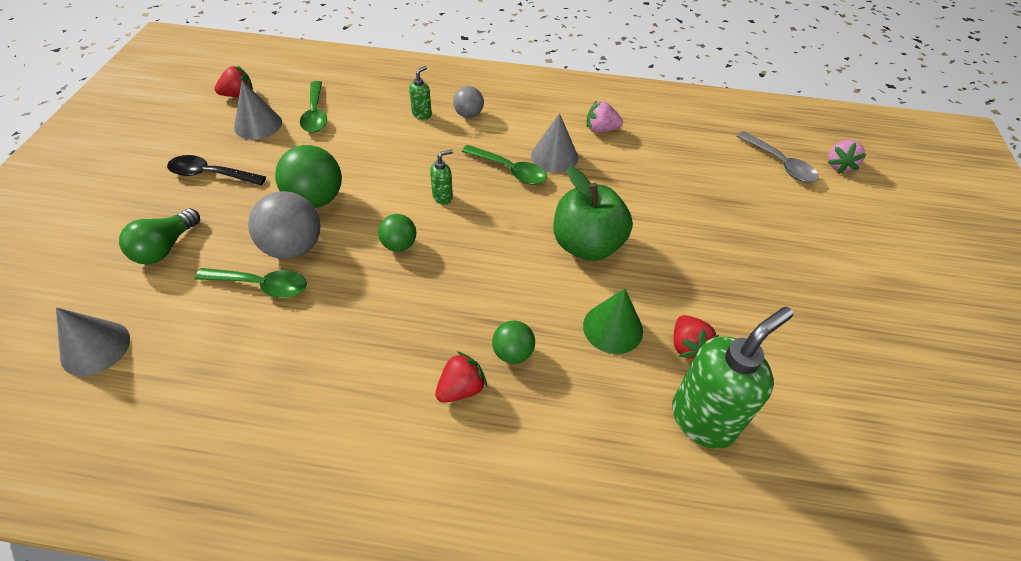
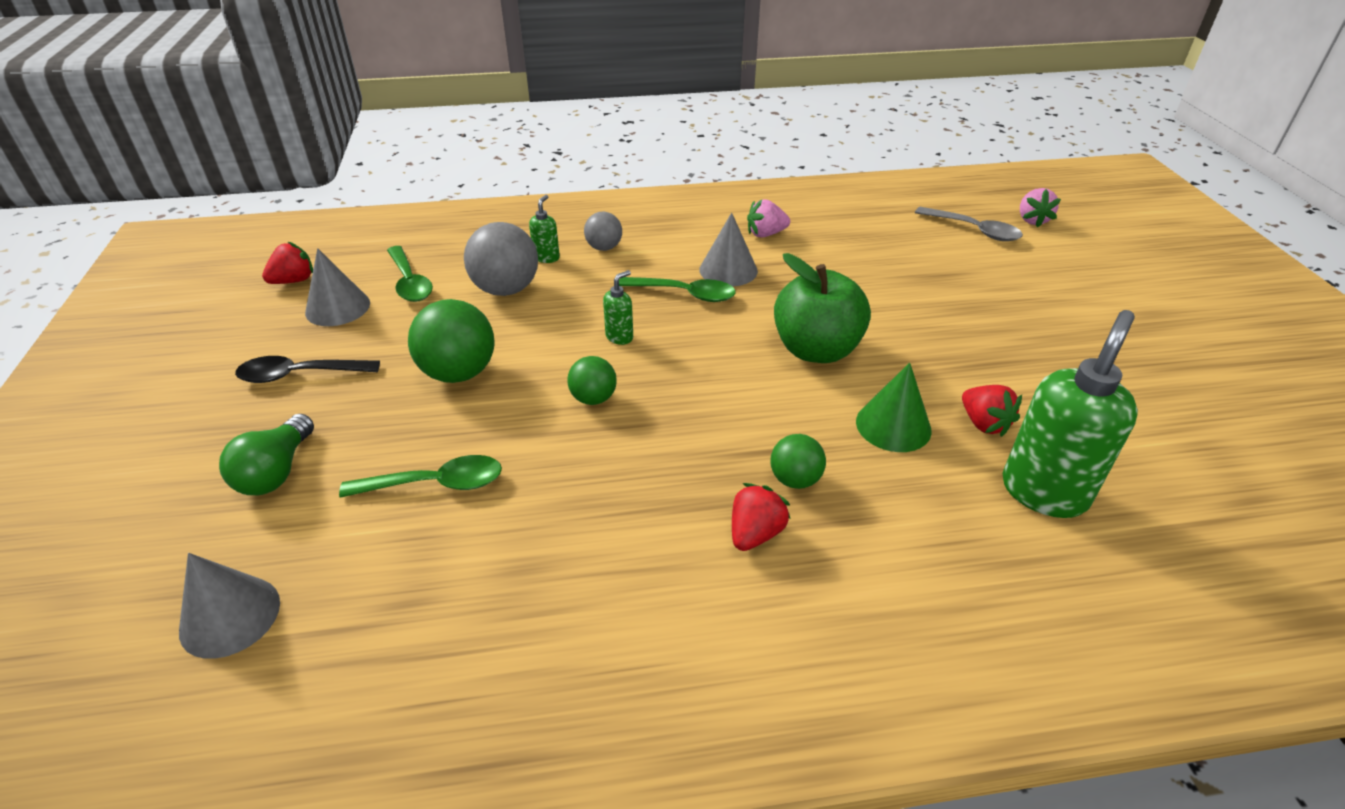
camera: 15 degrees left, 10 degrees down
(293, 247) = (457, 431): grey ball -> grey ball (506, 289)

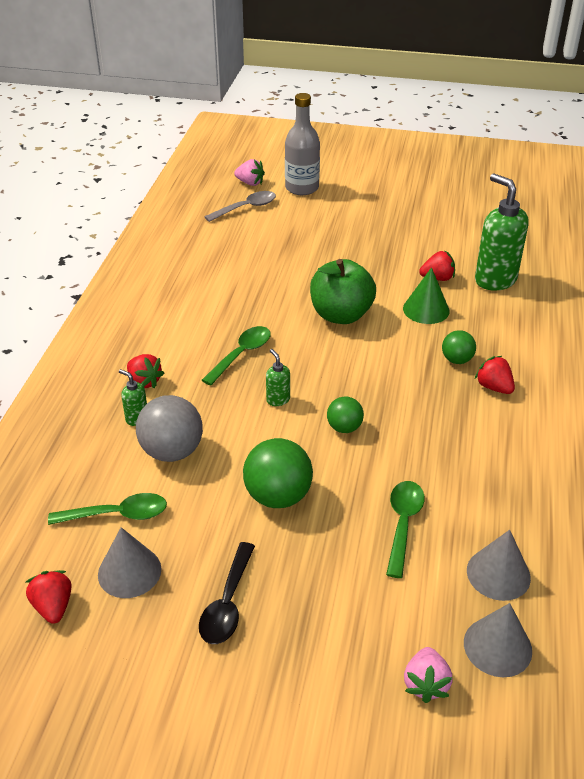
camera: 70 degrees left, 0 degrees up
(276, 472) = (355, 620): green light bulb -> none
(604, 248) = (144, 381): grey ball -> red strawberry
(728, 270) = (223, 325): grey cone -> grey cone (498, 574)
(765, 234) = (185, 294): pink strawberry -> pink strawberry (425, 684)
(1071, 258) = (302, 188): none -> grey bottle

